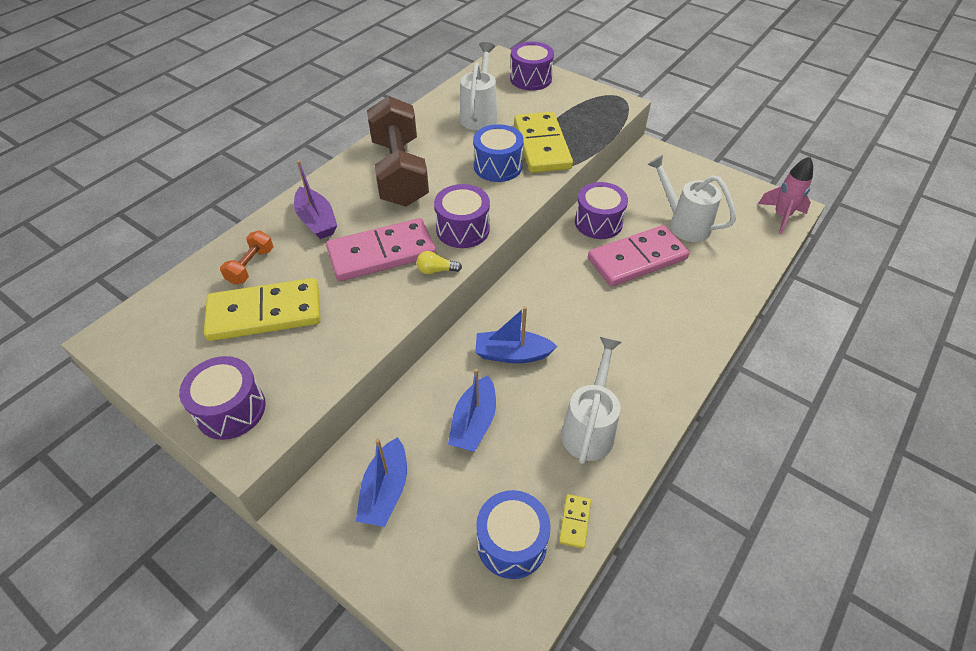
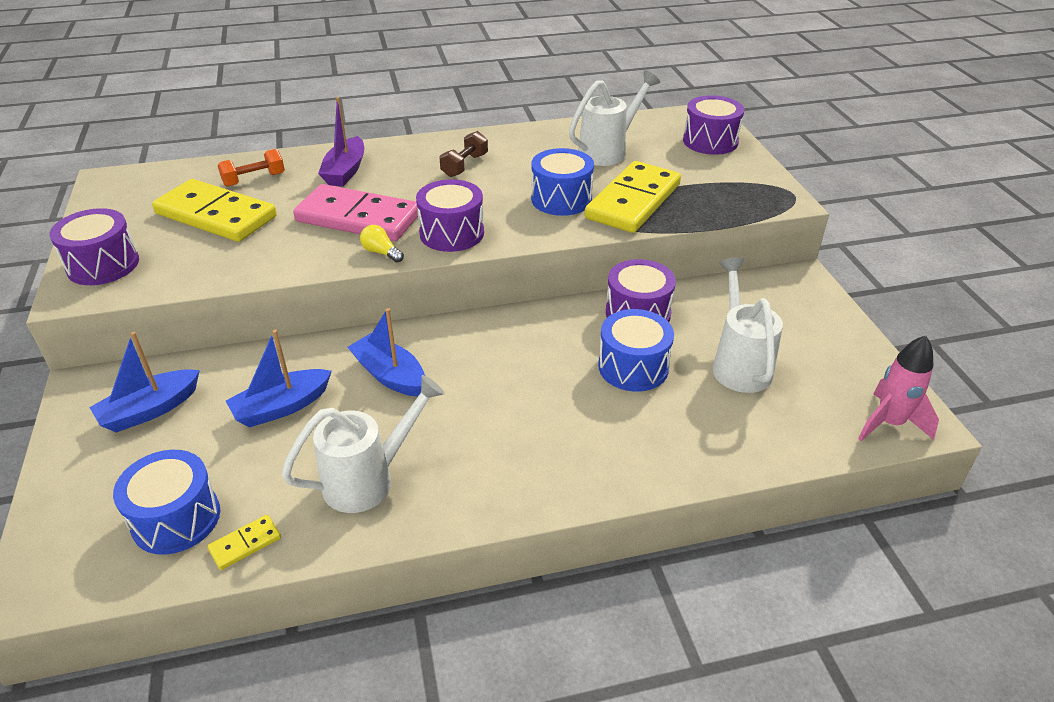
camera: 40 degrees right, 10 degrees down
(399, 172) = (464, 165): brown dumbbell -> brown dumbbell, size x0.43
(637, 259) = (633, 367): pink domino -> blue drum

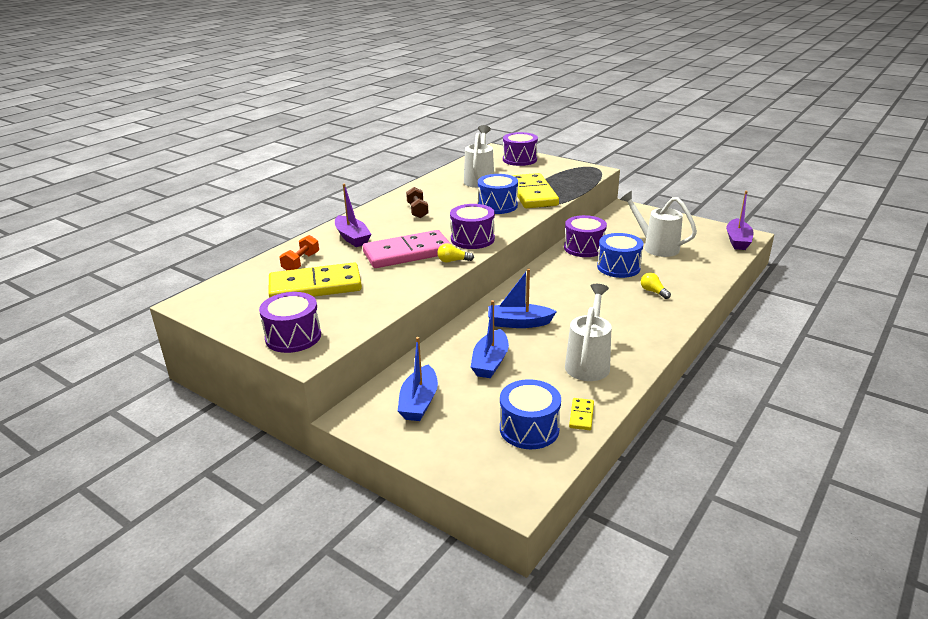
camera: 40 degrees left, 10 degrees down
(615, 431) = (653, 292): none -> yellow light bulb
(889, 423) = (737, 241): pink rocket -> purple boat

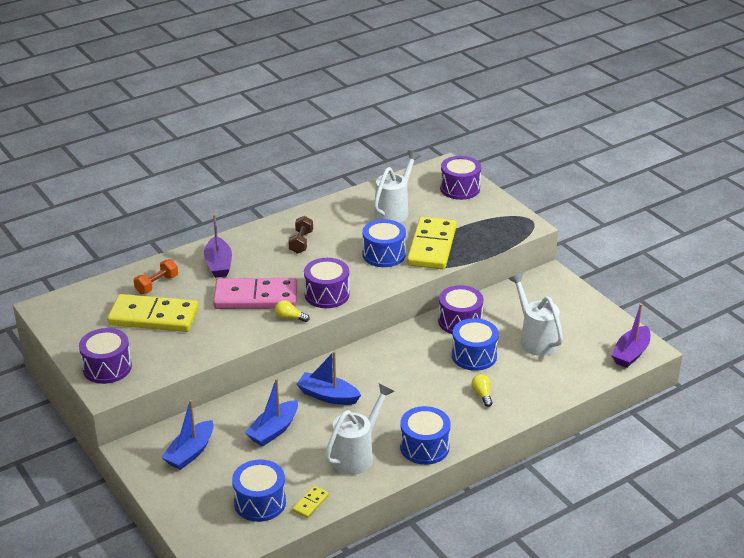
camera: 20 degrees right, 5 degrees up
(643, 341) = (424, 447): none -> blue drum

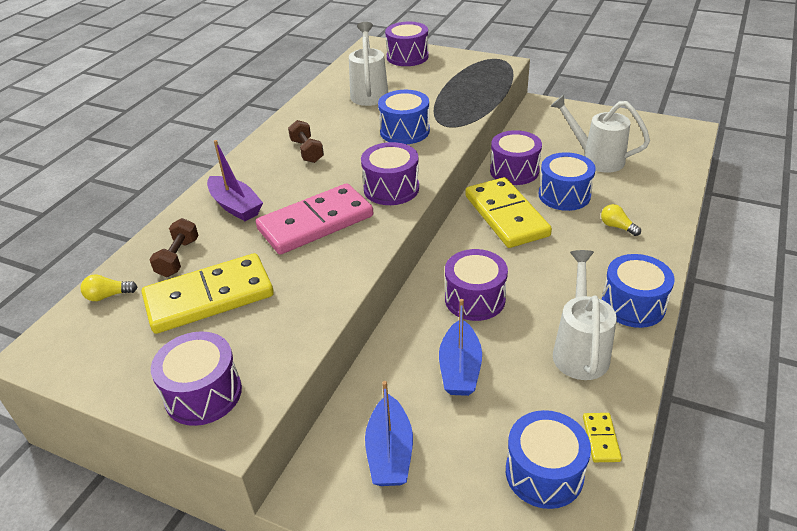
camera: 30 degrees left, 5 degrees up
(157, 284) = (178, 258): orange dumbbell -> brown dumbbell
(290, 318) = (378, 228): yellow light bulb -> yellow light bulb (108, 296)
(328, 396) = (475, 299): blue boat -> purple drum
(431, 246) = (441, 108): yellow domino -> yellow domino (506, 216)
(631, 353) = (683, 138): purple boat -> none

